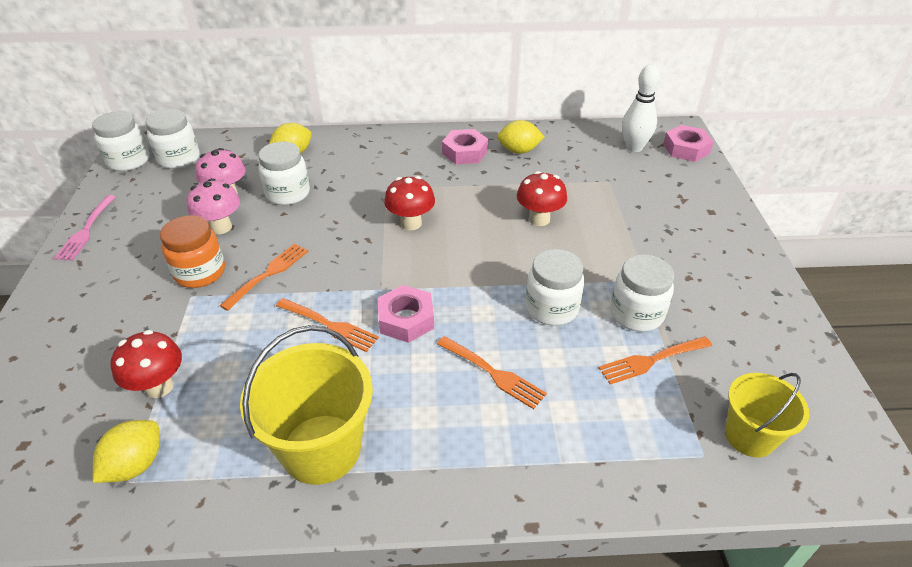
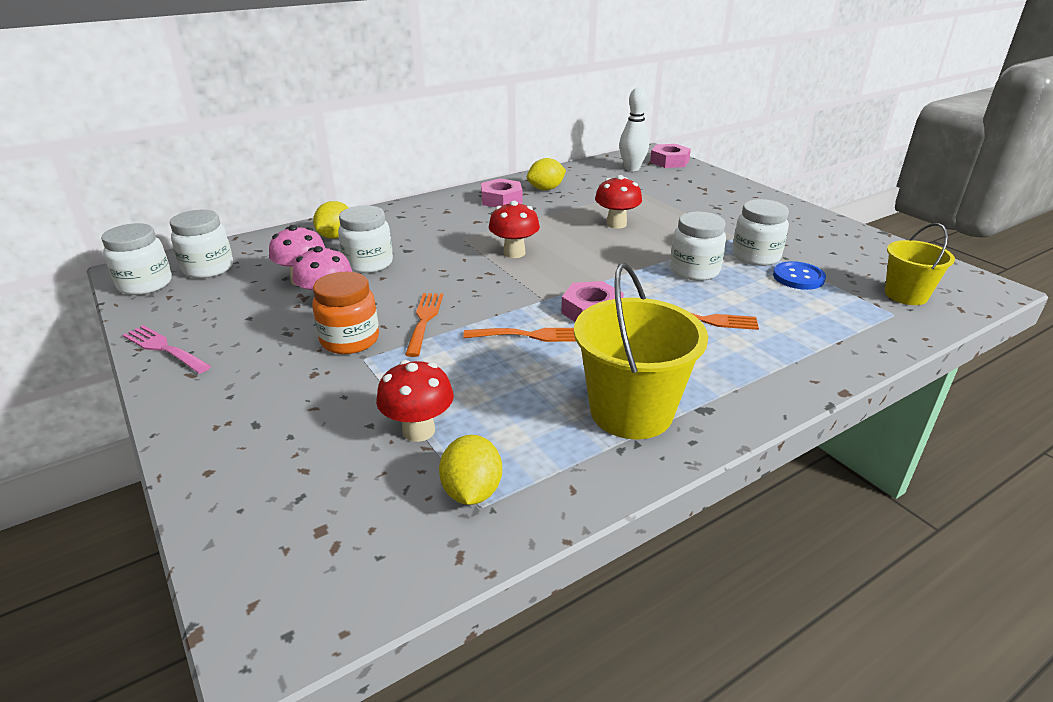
camera: 30 degrees left, 10 degrees down
(86, 230) = (164, 348): pink fork -> pink fork turned 150 degrees clockwise
(651, 360) = (798, 277): orange fork -> blue button

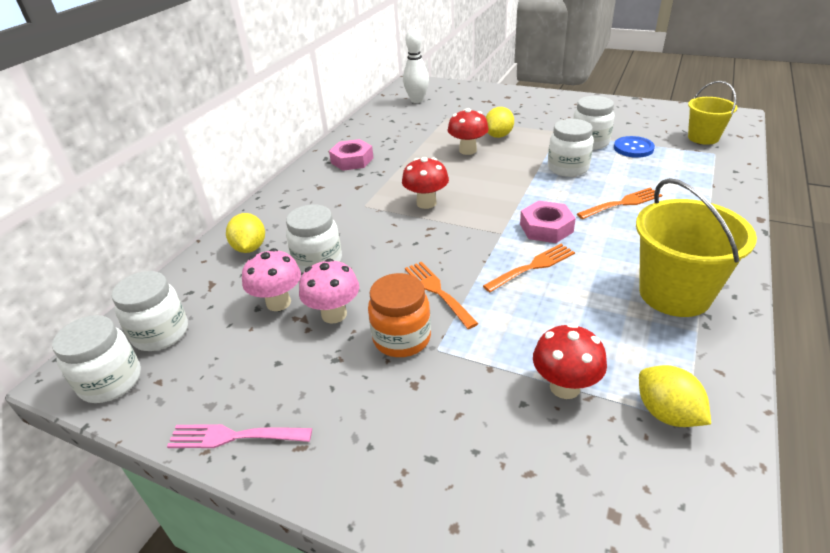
camera: 30 degrees left, 5 degrees up
(546, 189) = (375, 139): yellow lemon -> yellow lemon (498, 135)
(669, 161) = (436, 86): pink nut -> none

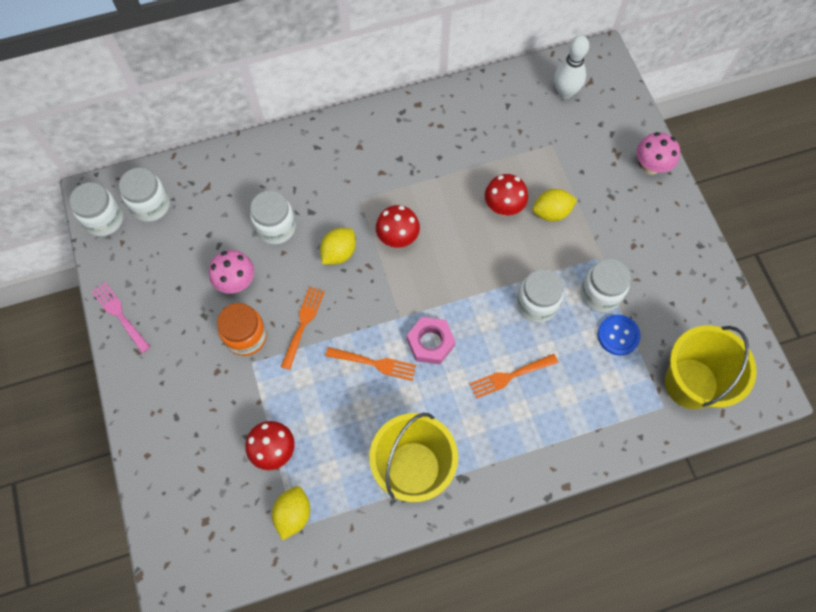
camera: 45 degrees right, 30 degrees up
(250, 248) = (256, 173): yellow lemon -> yellow lemon (339, 253)
(278, 303) = (222, 242): pink mushroom -> pink mushroom (651, 166)
(352, 160) = (415, 134): pink nut -> none
(622, 203) = (510, 376): orange fork -> orange fork turned 135 degrees clockwise
(703, 138) = (691, 383): yellow bucket -> yellow bucket, size x1.62

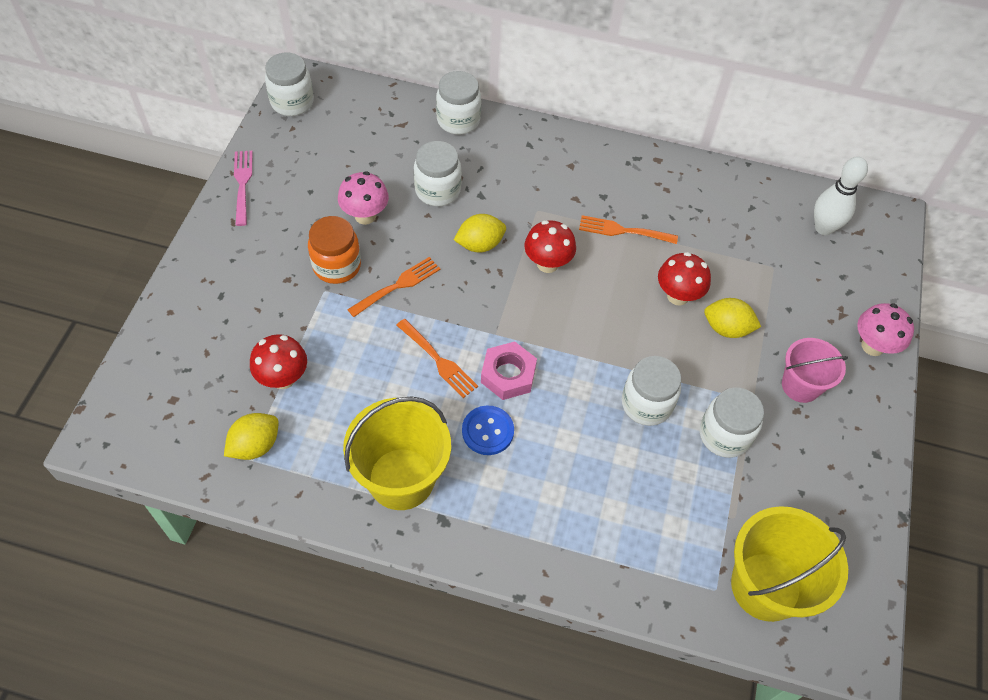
camera: 30 degrees right, 10 degrees down
(151, 205) = (341, 112): white jar -> white jar (458, 120)
(510, 376) = (566, 455): orange fork -> orange fork (623, 231)
(618, 335) = (715, 487): blue button -> blue button (487, 431)
(624, 225) = (800, 385): none -> pink bucket

